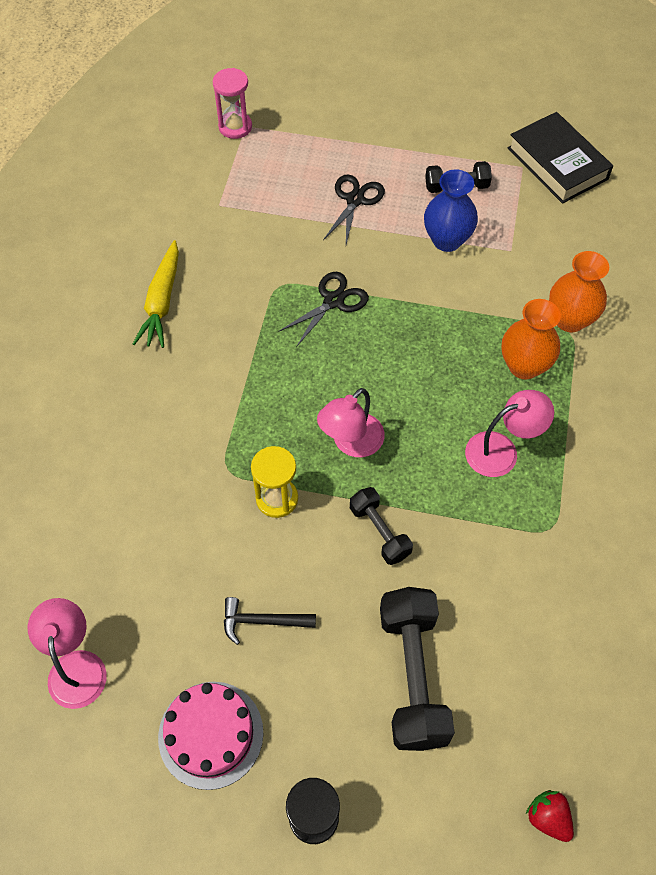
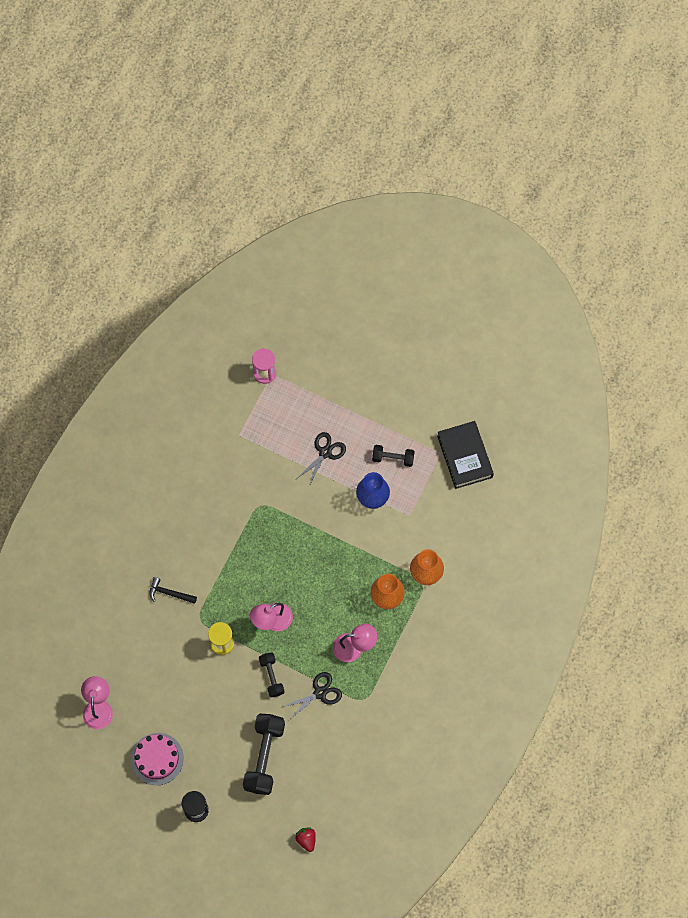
camera: 15 degrees right, 10 degrees up
(162, 302) = (187, 499): yellow carrot -> none
(262, 621) = (196, 709): black hammer -> black hammer (169, 593)
(333, 301) = (289, 524): black scissors -> black scissors (319, 693)

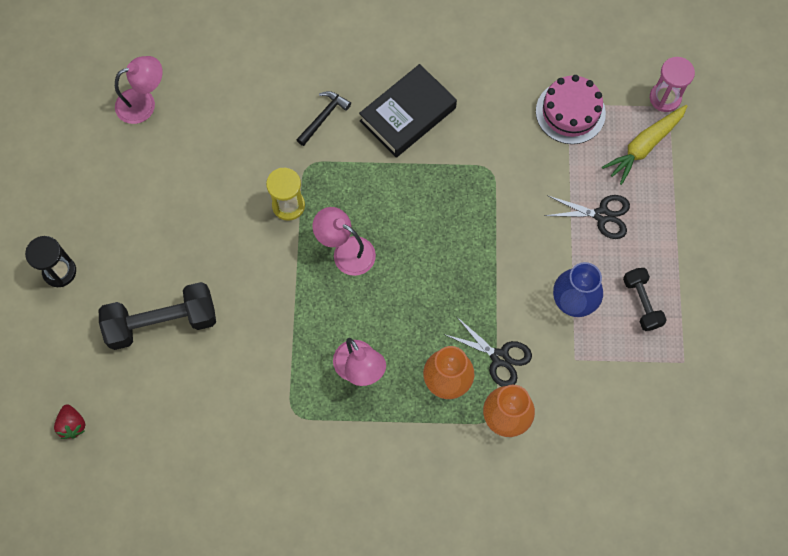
camera: 65 degrees right, 0 degrees up
(157, 759) = (107, 197): pink cake -> pink cake (570, 112)
(169, 593) = (324, 117): black hammer -> black hammer turned 45 degrees clockwise
(271, 677) = (272, 284): black dumbbell -> none
(291, 403) = (644, 146): none -> yellow carrot
(306, 840) = (72, 425): red strawberry -> red strawberry turned 120 degrees clockwise
(319, 693) = (277, 353): black scissors -> black scissors (499, 357)
(465, 456) = (697, 395): black book -> black book (408, 114)

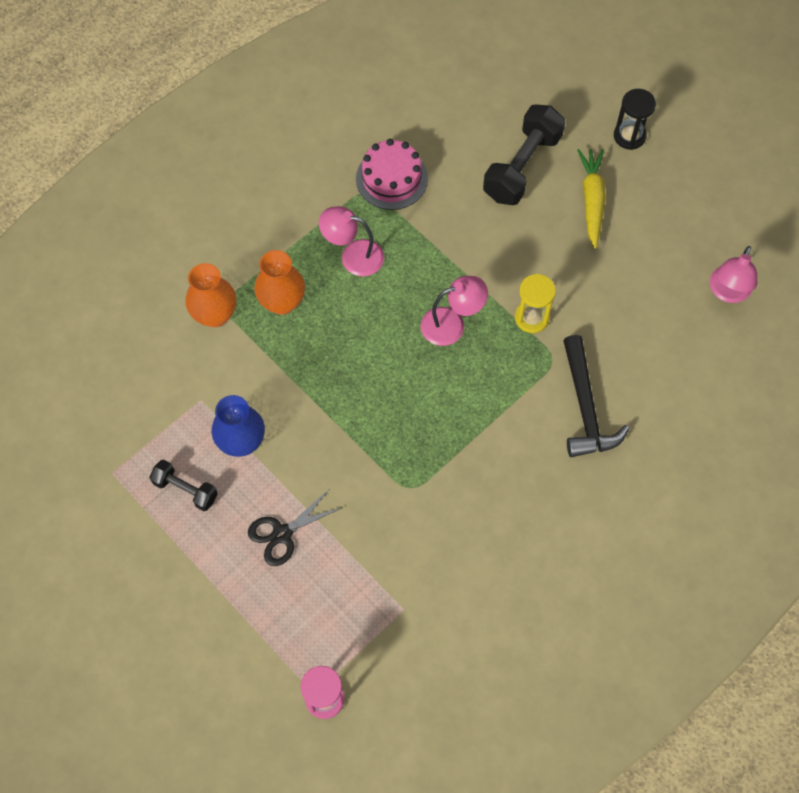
camera: 135 degrees right, 5 degrees down
(72, 425) = (502, 65): red strawberry -> none
(324, 117) = (585, 408): black hammer -> black hammer, size x1.73
(408, 114) = (524, 472): black book -> none
(499, 357) = (259, 351): black scissors -> none
(570, 112) = (394, 603): pink cake -> pink cake (391, 179)
(644, 146) = (302, 632): yellow carrot -> yellow carrot (592, 200)

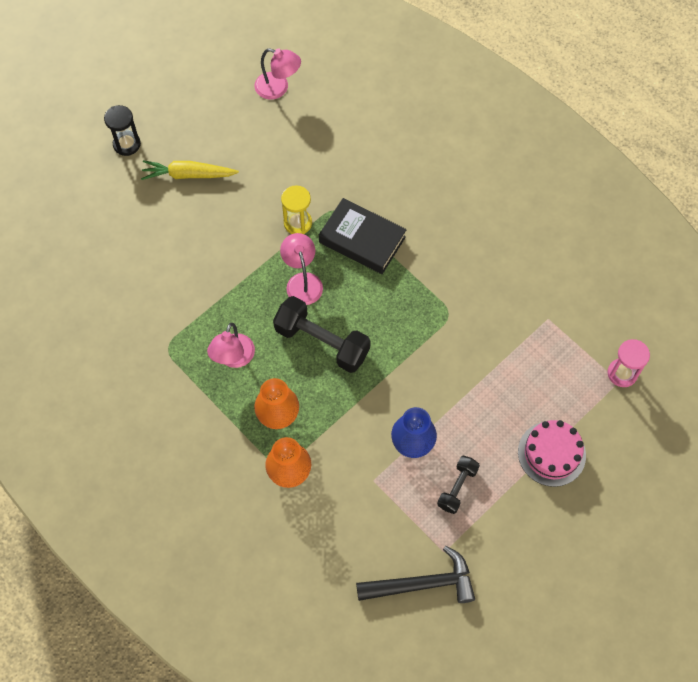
camera: 90 degrees left, 0 degrees up
(282, 534) = (492, 408): black scissors -> none
(391, 179) = (155, 328): pink cake -> pink cake (551, 453)
(511, 389) = (362, 239): none -> black book
(522, 167) = (151, 225): black dumbbell -> black dumbbell (322, 342)
(585, 408) = (377, 189): black hammer -> black hammer (423, 584)

